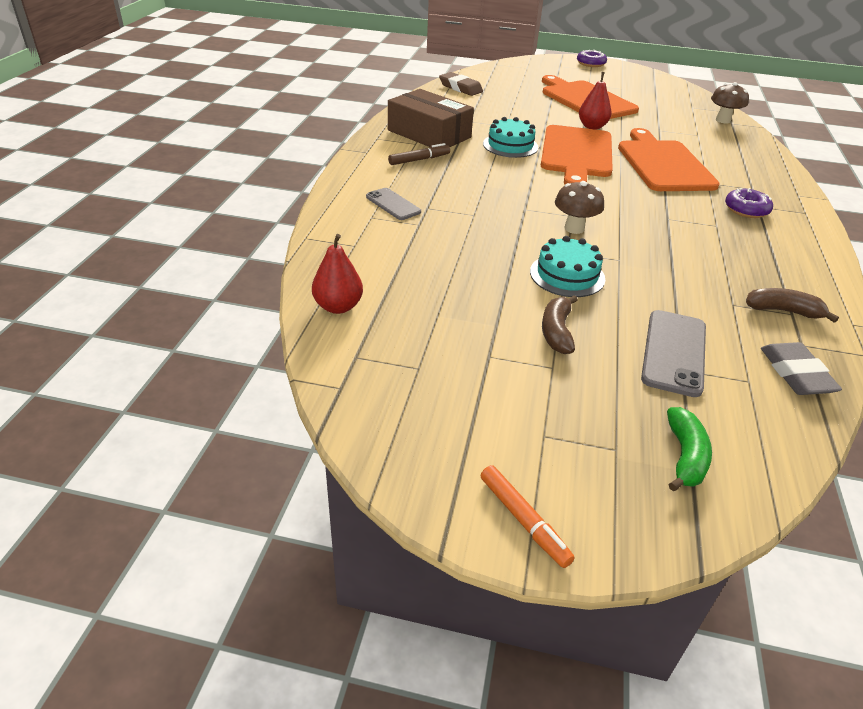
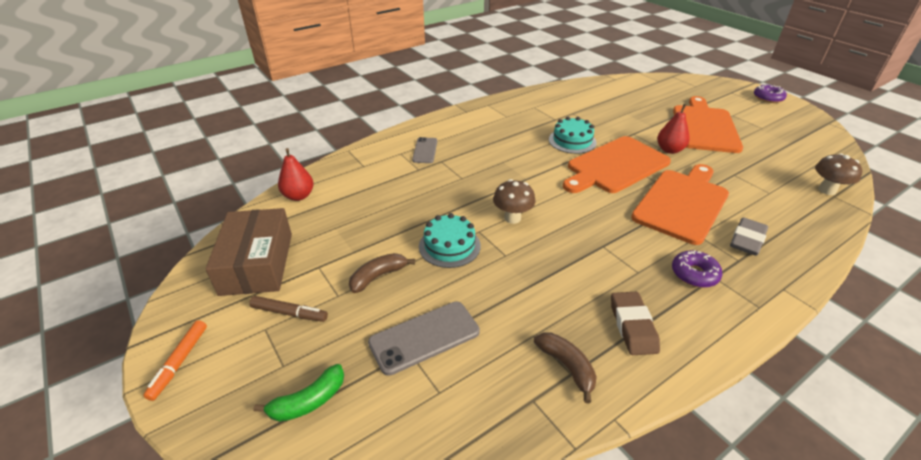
camera: 45 degrees right, 0 degrees up
(419, 160) = (490, 128): brown marker -> brown marker (289, 313)
(429, 134) = (527, 113): brown box -> brown box (257, 263)
(460, 88) = (608, 87): brown eraser -> brown eraser (632, 326)
(796, 374) = (484, 414): grey eraser -> grey eraser (747, 240)

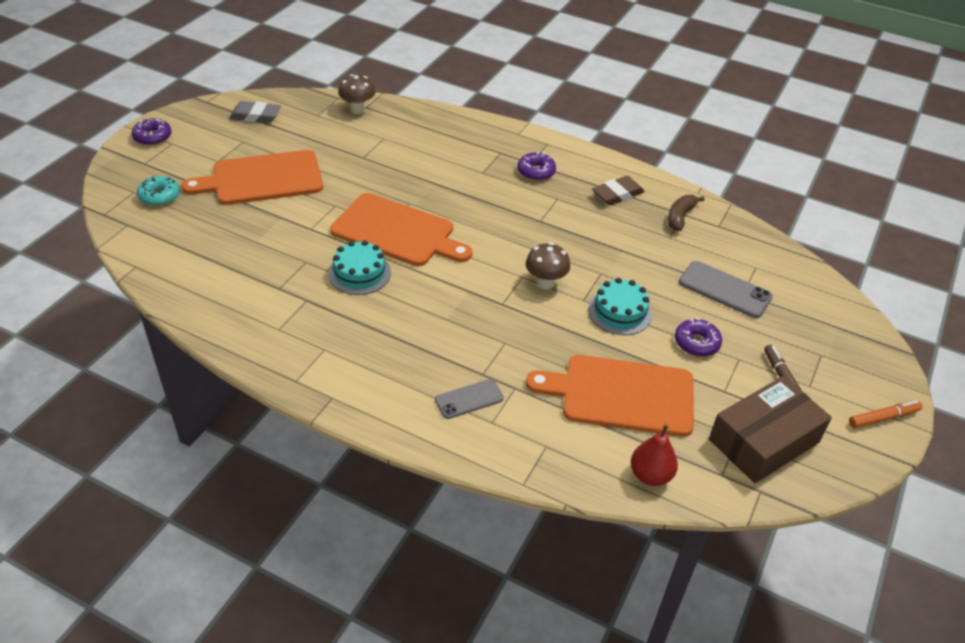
camera: 120 degrees left, 5 degrees up
(308, 401) = (826, 325): green banana -> none
(378, 276) = (696, 343): brown banana -> purple donut
(669, 150) = (336, 199): red pear -> none
(682, 203) = (439, 184): orange cutting board -> orange cutting board (621, 395)
(688, 92) = (159, 196): none -> turquoise donut
(747, 240) = (469, 149): grey eraser -> grey eraser (255, 116)

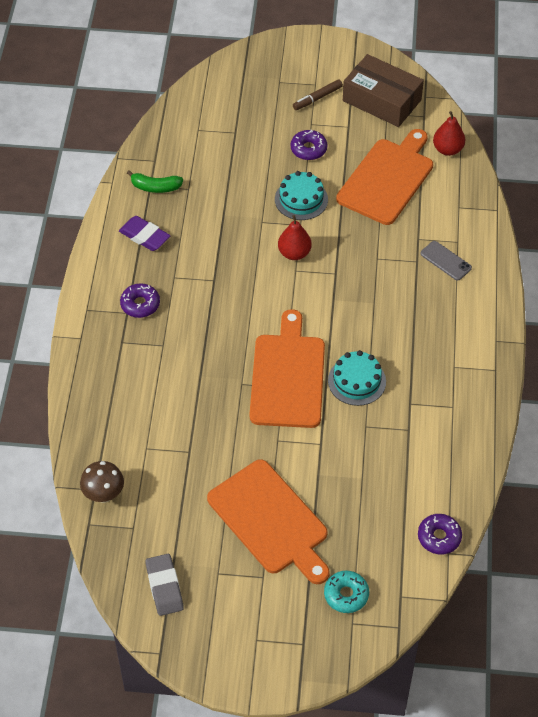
camera: 110 degrees left, 10 degrees up
(153, 137) = (255, 665): purple donut -> purple donut (439, 537)
(545, 283) = (294, 253): brown mushroom -> red pear
(617, 194) = (144, 236): brown eraser -> purple eraser
(621, 395) = (387, 179): orange cutting board -> orange cutting board turned 135 degrees counterclockwise
(680, 217) = (155, 187): brown banana -> green banana
(724, 290) = (237, 143): grey phone -> none
(883, 418) = (323, 46): orange marker -> none

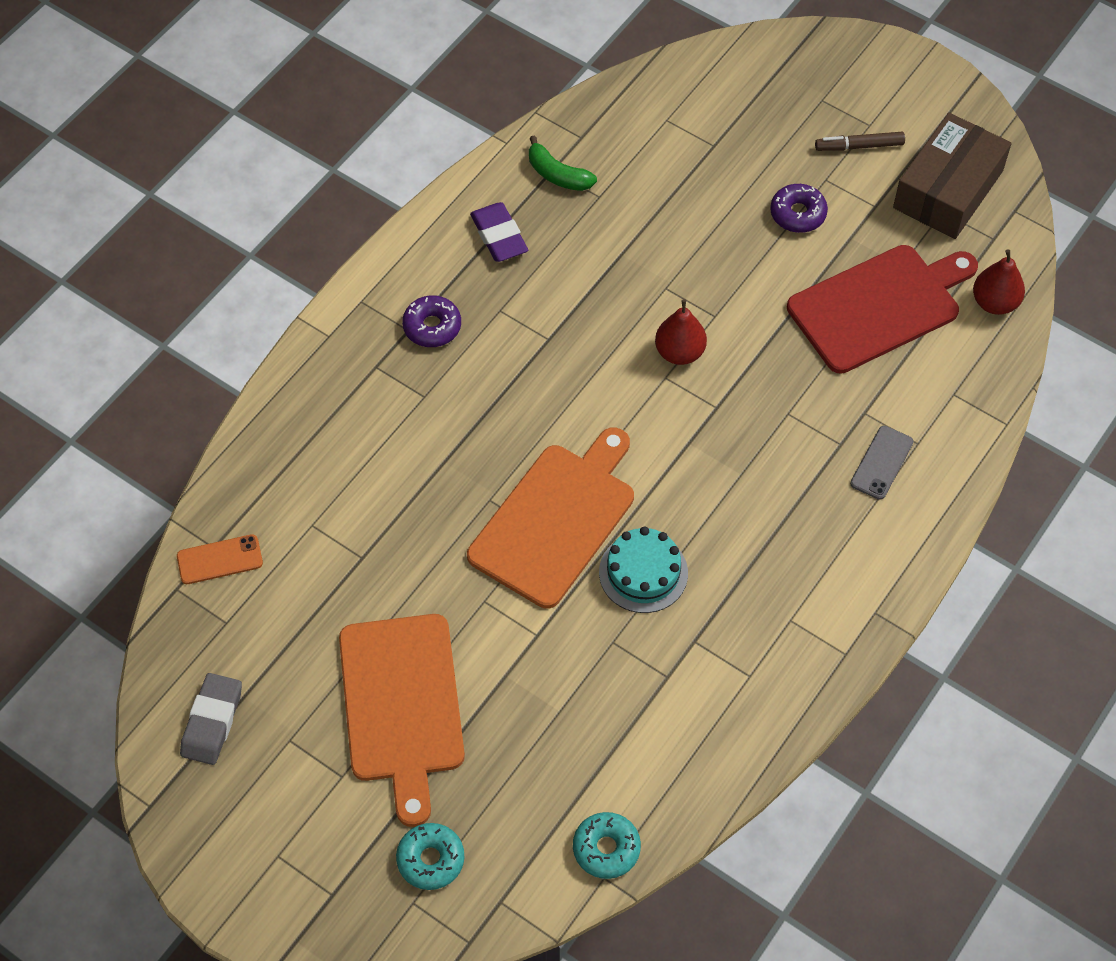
camera: 30 degrees right, 5 degrees up
(104, 494) = (220, 560): brown mushroom -> orange phone
(301, 199) = (739, 281): turquoise cake -> none
(381, 100) = (948, 189): brown box -> brown box turned 60 degrees clockwise
(387, 179) = (879, 306): orange cutting board -> red cutting board
(439, 537) = (606, 849): purple donut -> turquoise donut
(445, 261) = (881, 463): grey phone -> grey phone turned 45 degrees clockwise

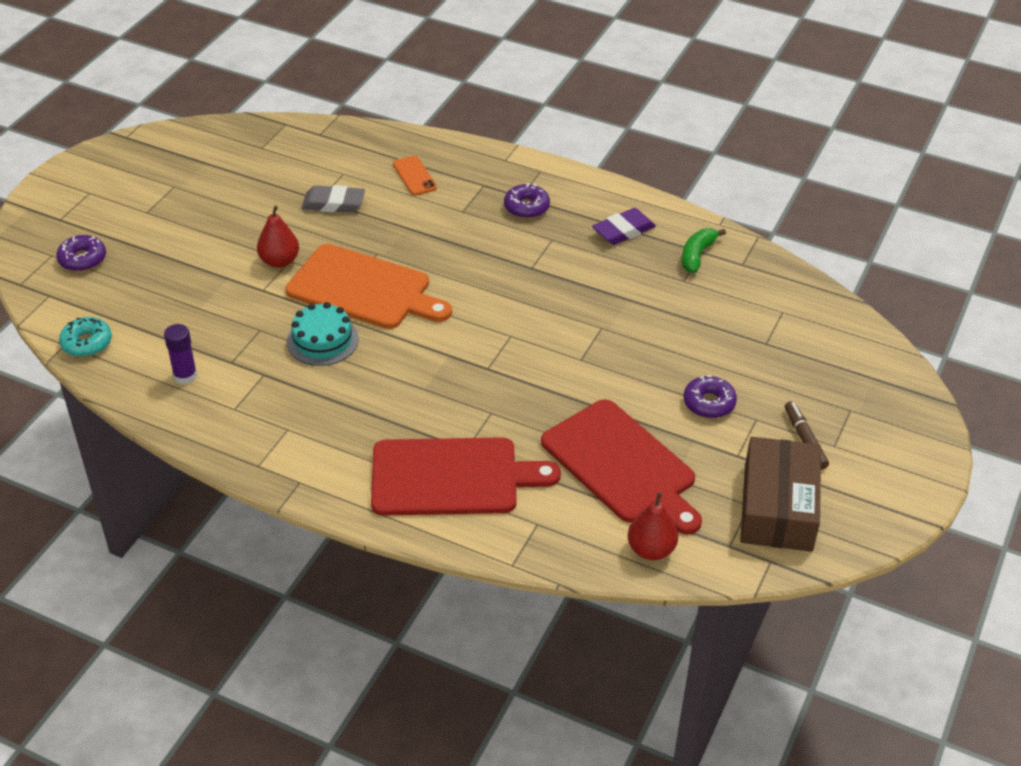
camera: 80 degrees right, 15 degrees down
(212, 722) = (186, 152): grey eraser -> grey eraser (333, 203)
(220, 560) = (309, 138): orange phone -> orange phone (414, 176)
(402, 705) = (201, 232): orange cutting board -> none
(430, 860) = (82, 259): turquoise donut -> purple donut
(679, 352) = (537, 342): red pear -> red pear (279, 261)
(685, 729) = (185, 376): none -> purple glue stick
(881, 463) = (451, 477): grey phone -> red cutting board
(948, 189) = (778, 507): brown box -> brown box turned 75 degrees clockwise

